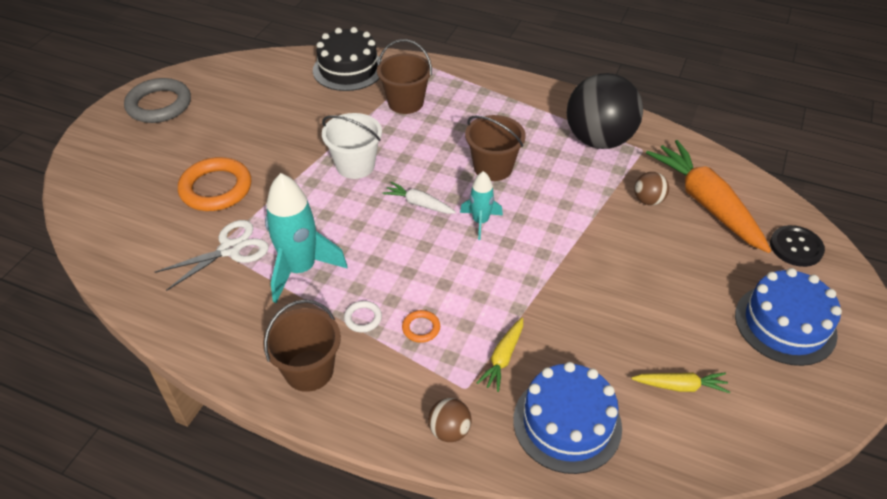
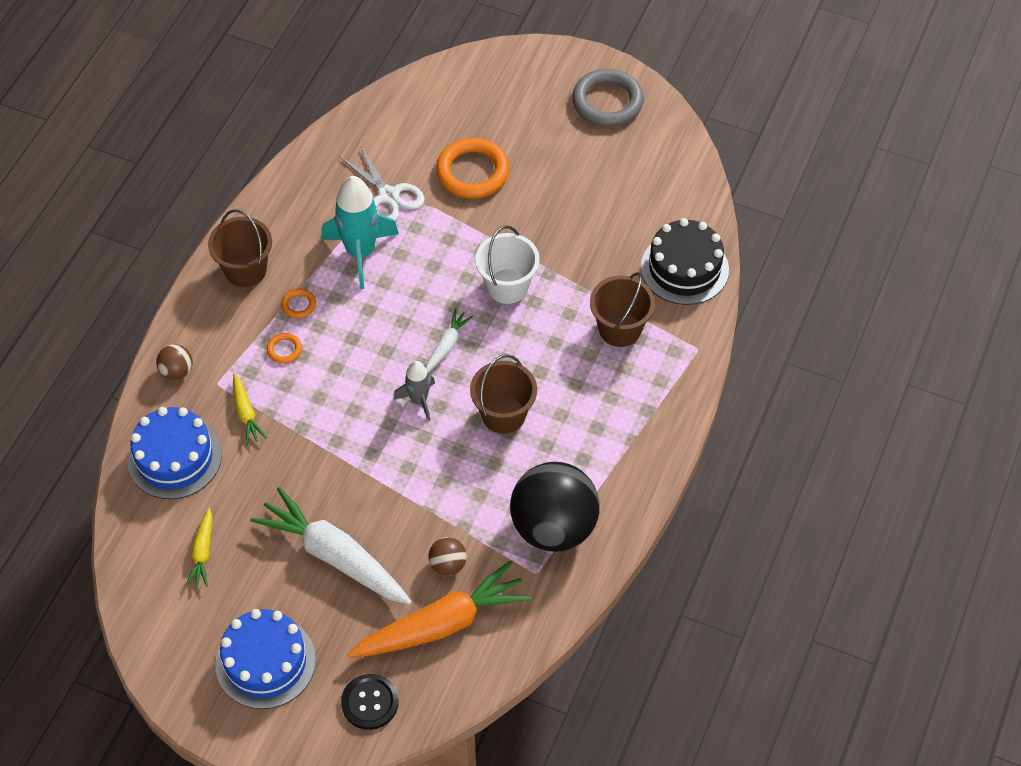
camera: 90 degrees right, 10 degrees up
(363, 318) = (299, 305): white ring -> orange ring
(480, 222) = (419, 400): turquoise rocket -> grey rocket
(503, 358) = (246, 413): yellow carrot -> yellow carrot turned 135 degrees counterclockwise
(658, 276) = (334, 556): none -> white carrot

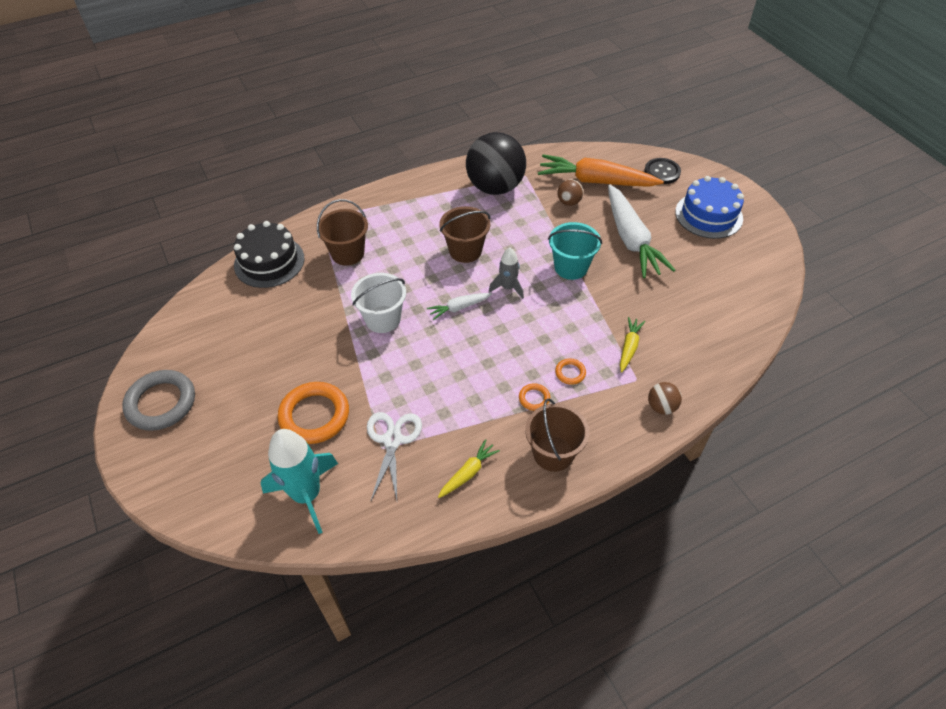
camera: 140 degrees left, 5 degrees down
(174, 458) = (699, 349): blue cake -> none
(203, 552) = (713, 284): yellow carrot -> yellow carrot (468, 473)
(360, 253) = (455, 408): turquoise rocket -> turquoise rocket (307, 495)
(373, 470) = (571, 267): none -> turquoise bucket

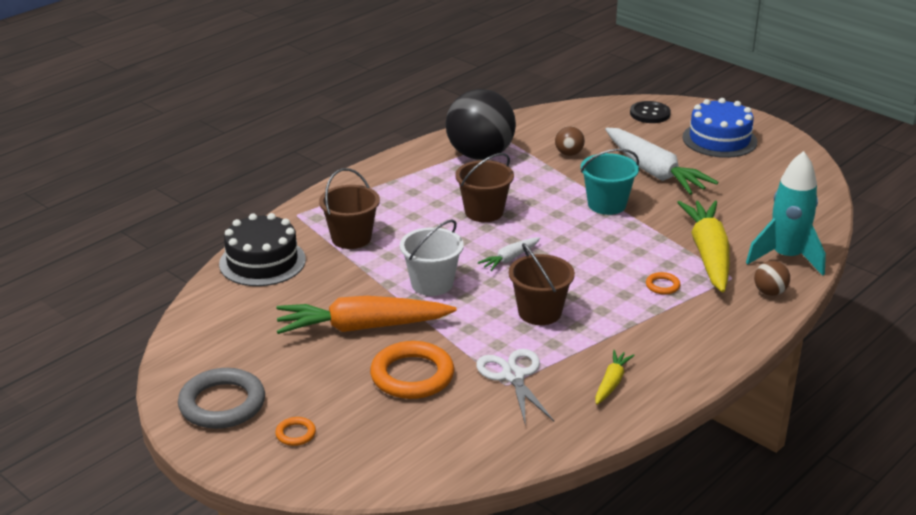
camera: 20 degrees left, 20 degrees down
(307, 495) = (451, 438): turquoise rocket -> turquoise rocket (786, 257)
(508, 288) = (551, 233): grey rocket -> none
(534, 398) = (639, 312): orange ring -> orange ring (295, 434)
(553, 453) = (687, 349): brown bucket -> brown bucket (539, 312)
(596, 181) = (586, 132): orange carrot -> orange carrot (362, 327)
(629, 347) = (708, 255): yellow carrot -> yellow carrot, size x2.11

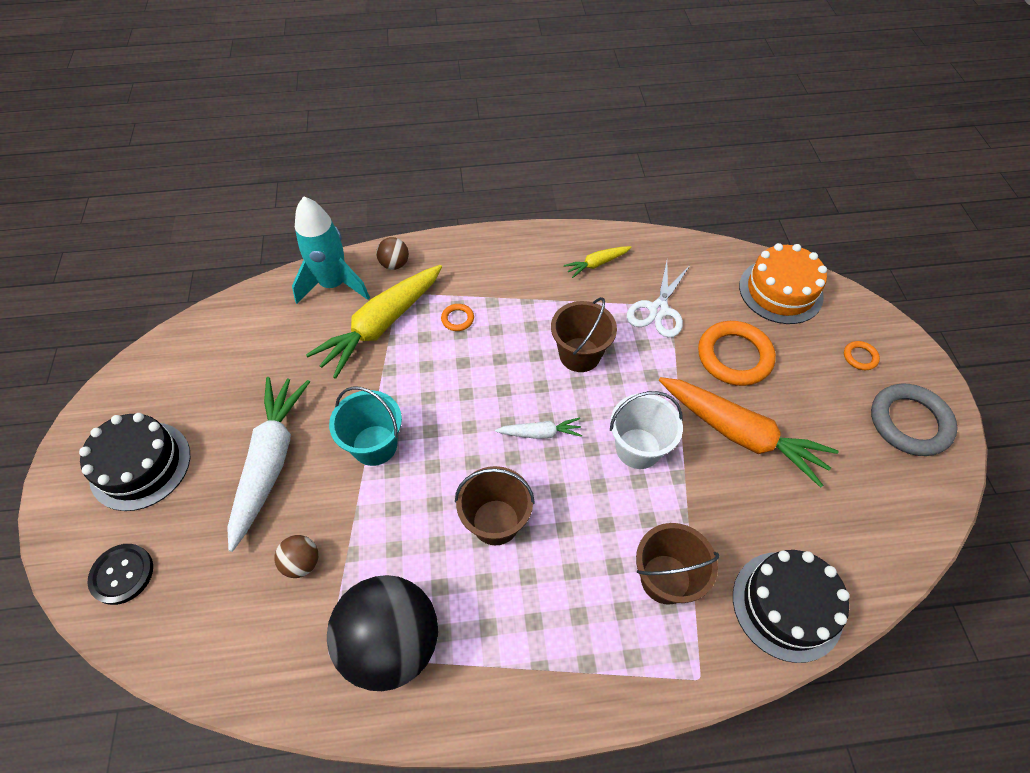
camera: 140 degrees left, 25 degrees up
(415, 454) = (780, 291): none -> orange cake
(719, 139) = (140, 465): blue cake -> black cake

